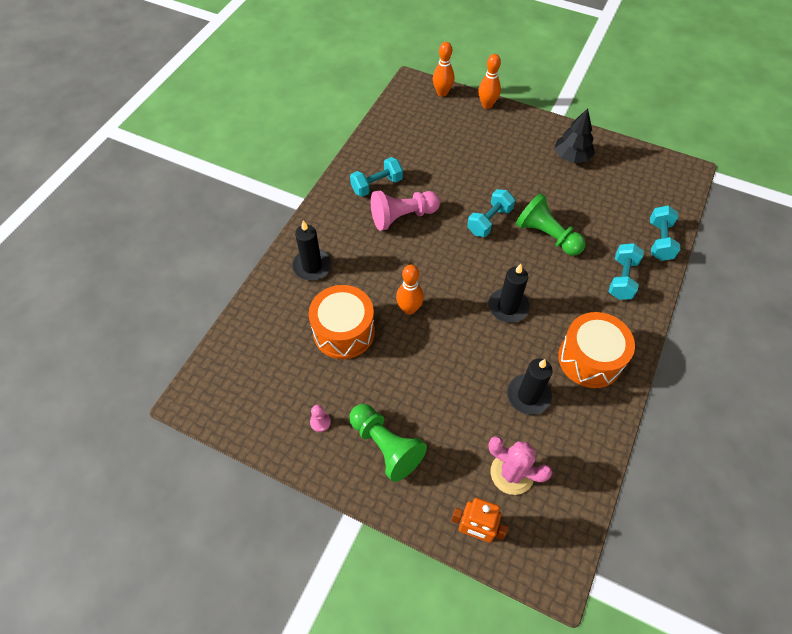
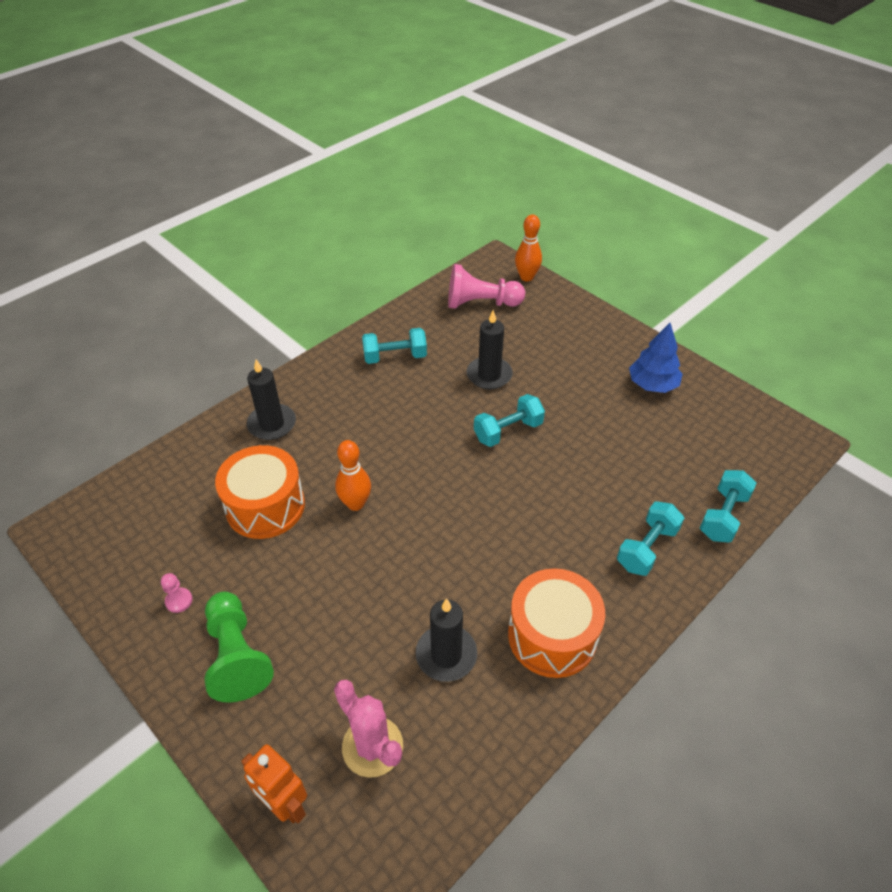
camera: 20 degrees right, 10 degrees down
(402, 217) = (405, 398): pink pawn -> pink pawn (481, 303)
(487, 105) = (574, 302): orange bowling pin -> none
(508, 307) = (477, 538): black candle -> black candle (489, 375)
(547, 236) = (572, 468): green pawn -> none
(571, 156) = (652, 384): black tree -> blue tree

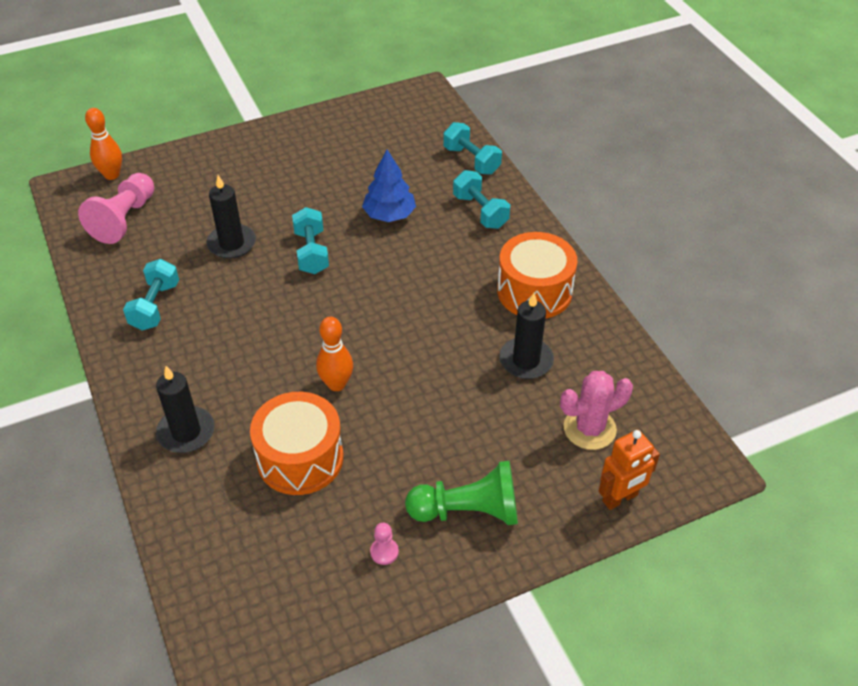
camera: 70 degrees left, 0 degrees up
(652, 384) = (315, 145): blue tree -> blue tree (389, 215)

